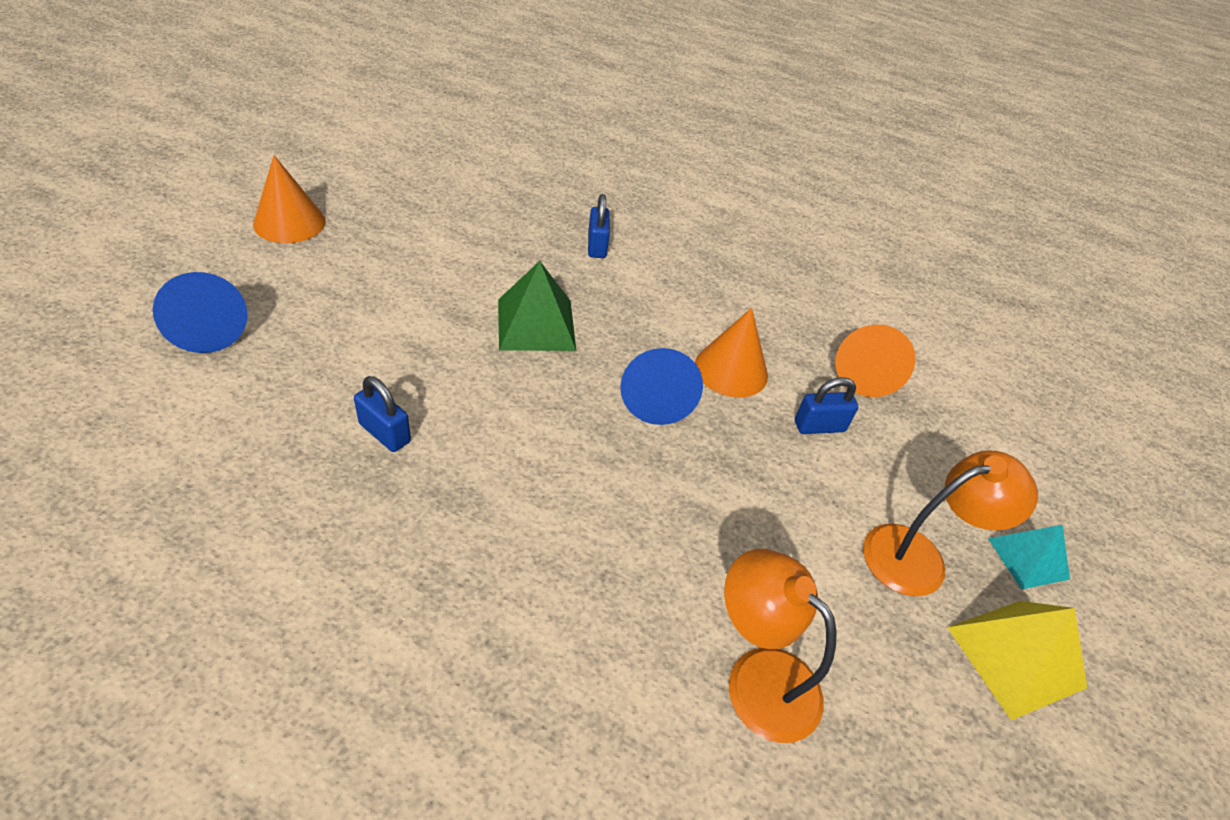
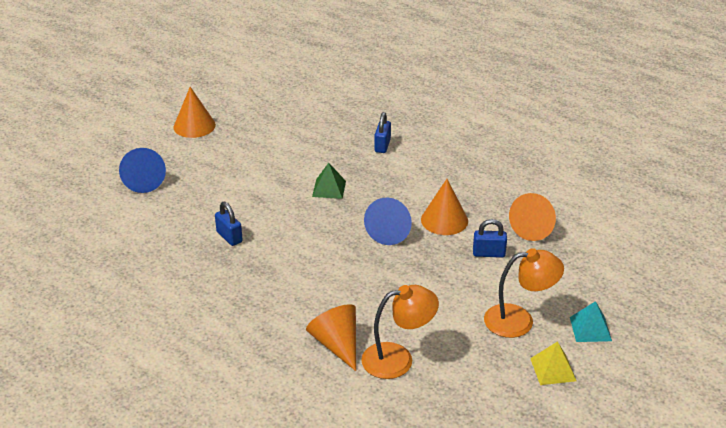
camera: 20 degrees right, 10 degrees down
(536, 324) = (329, 188): green pyramid -> green pyramid, size x0.66
(639, 659) = (337, 344): none -> orange cone
(758, 677) = (398, 359): orange lamp -> orange lamp turned 105 degrees clockwise
(1015, 657) = (553, 369): yellow pyramid -> yellow pyramid, size x0.66

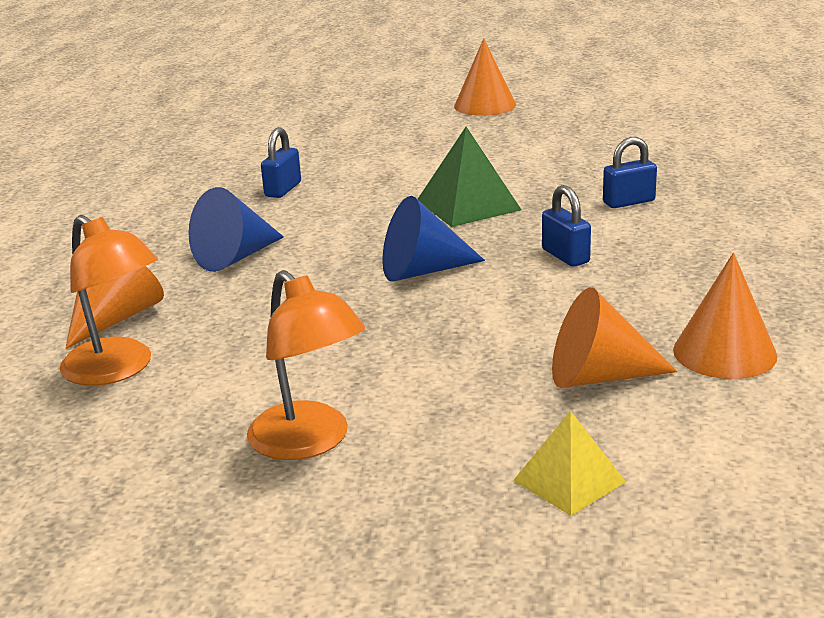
camera: 60 degrees right, 10 degrees down
(144, 181) = (338, 121): blue cone -> blue cone (235, 257)
(329, 188) = (468, 205): green pyramid -> green pyramid, size x1.52
(444, 220) = (508, 298): orange cone -> orange cone (724, 352)
(488, 253) = (467, 359): blue padlock -> blue padlock (565, 256)
(553, 369) = (197, 519): yellow pyramid -> yellow pyramid (569, 481)
(590, 329) = (358, 526): turquoise pyramid -> none

